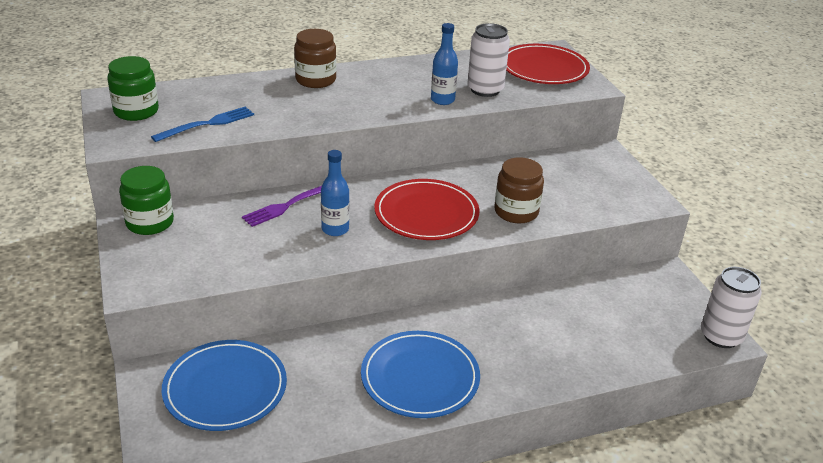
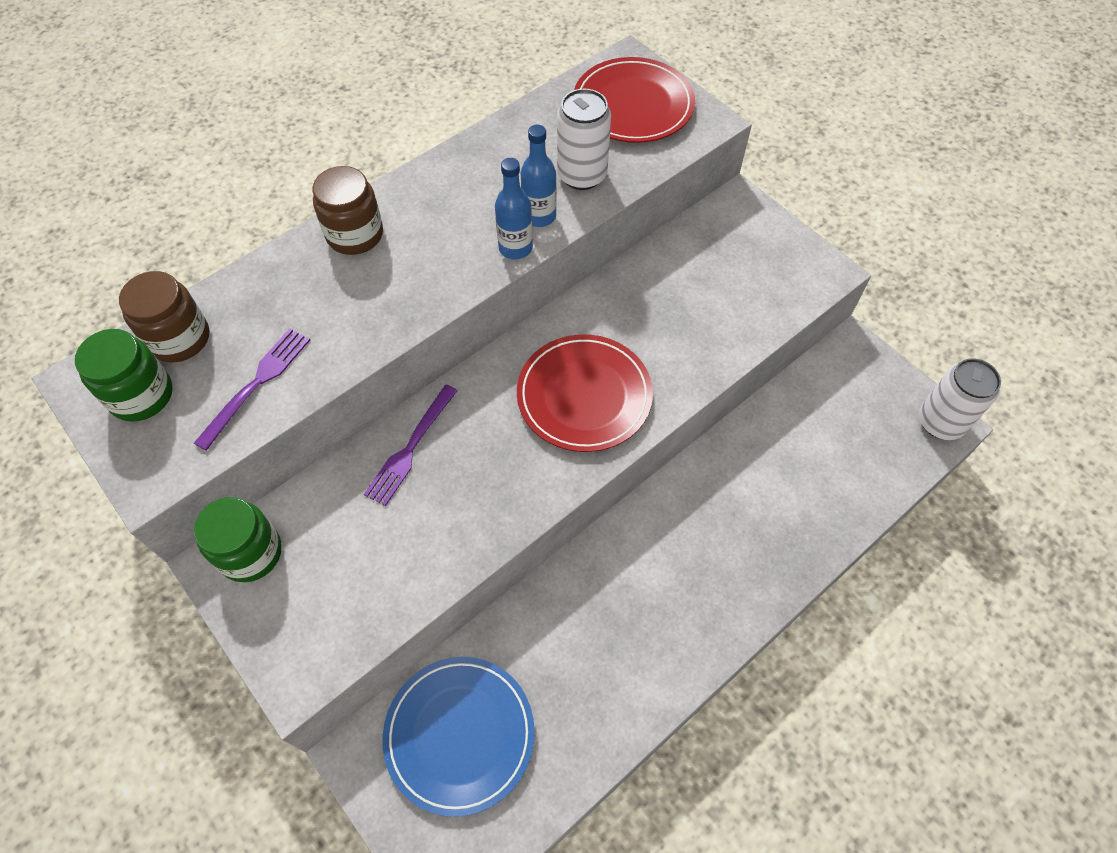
camera: 20 degrees left, 25 degrees up
(208, 124) = (257, 383): blue fork -> purple fork
(335, 229) = (490, 468): blue bottle -> blue bottle (515, 248)
(420, 378) = (665, 620): blue plate -> none
(516, 212) = (685, 350): brown jar -> brown jar (179, 338)

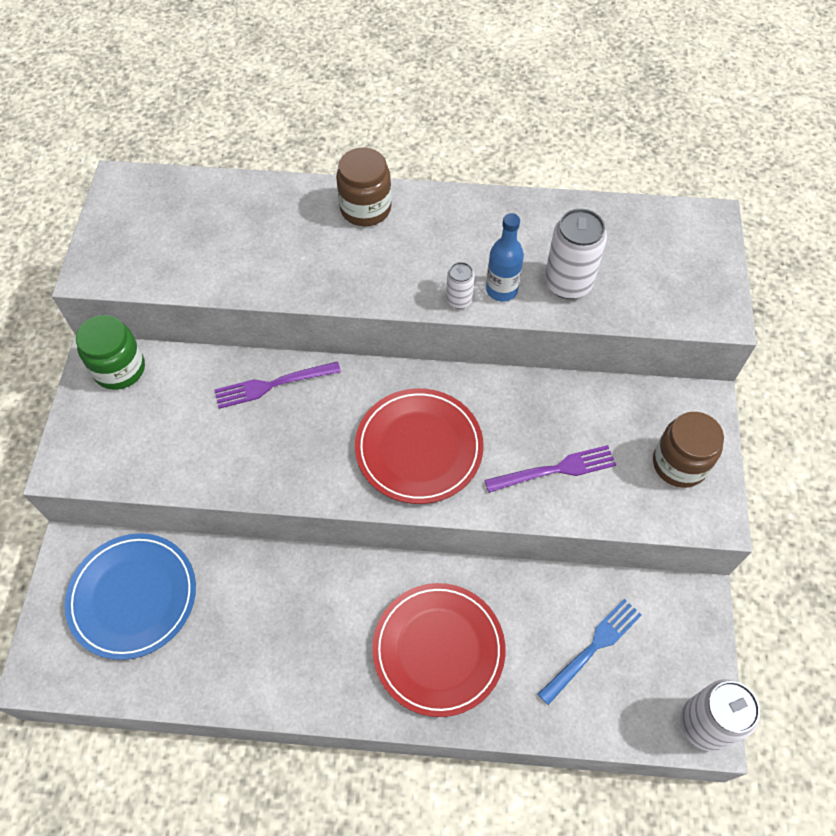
camera: 45 degrees right, 0 degrees up
(141, 395) = (139, 217): green jar -> none
(179, 338) = (194, 198): brown jar -> brown jar (679, 464)
(257, 383) = (205, 262): purple fork -> purple fork (556, 469)
(515, 248) = (459, 300): blue bottle -> white can
(633, 105) = (672, 258): red plate -> red plate (438, 650)
(827, 438) = (593, 647): none -> blue fork

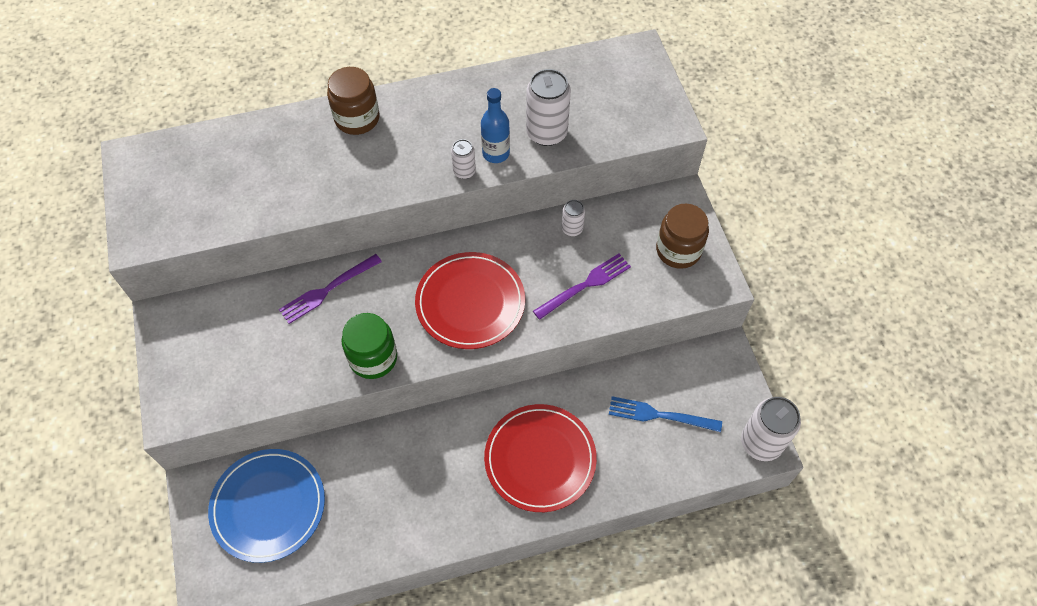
camera: 20 degrees left, 0 degrees up
(119, 369) = (186, 318): green jar -> green jar (373, 358)
(563, 400) = (572, 229): none -> white can
(593, 647) = (659, 415): blue fork -> blue fork turned 105 degrees counterclockwise

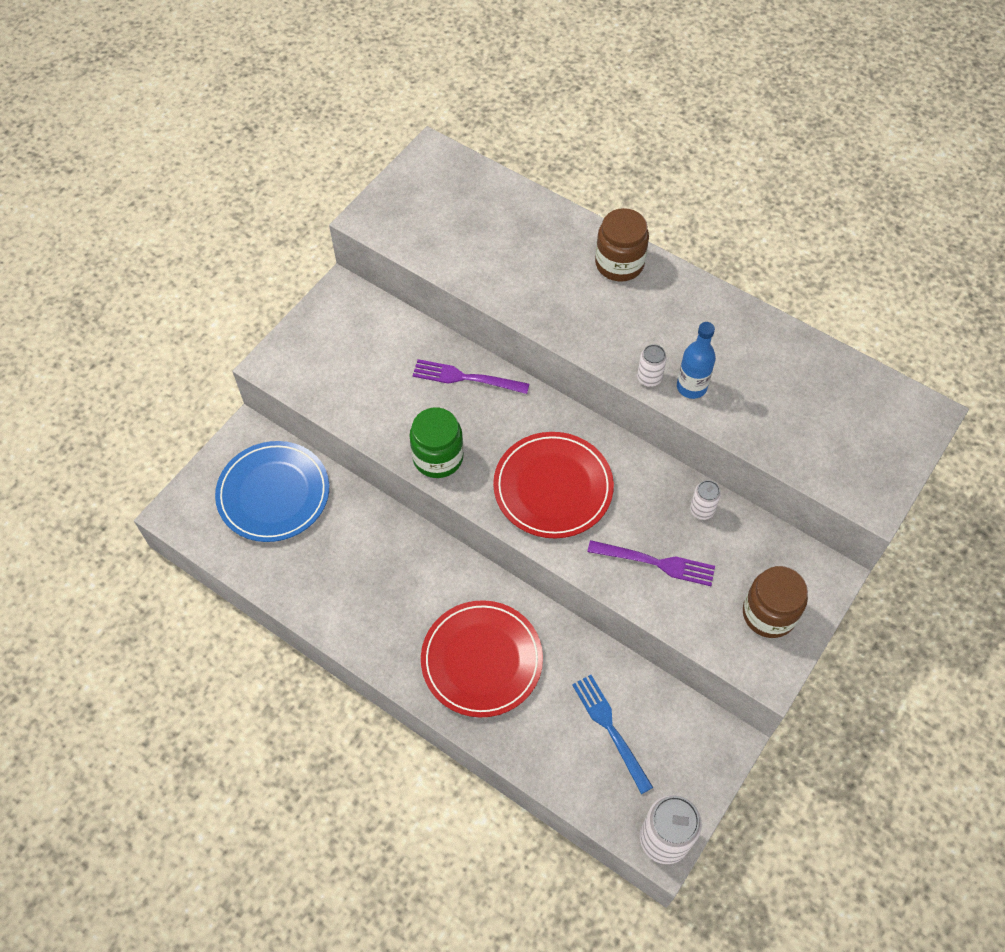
camera: 50 degrees right, 0 degrees up
(546, 133) = (754, 408): white can -> none

